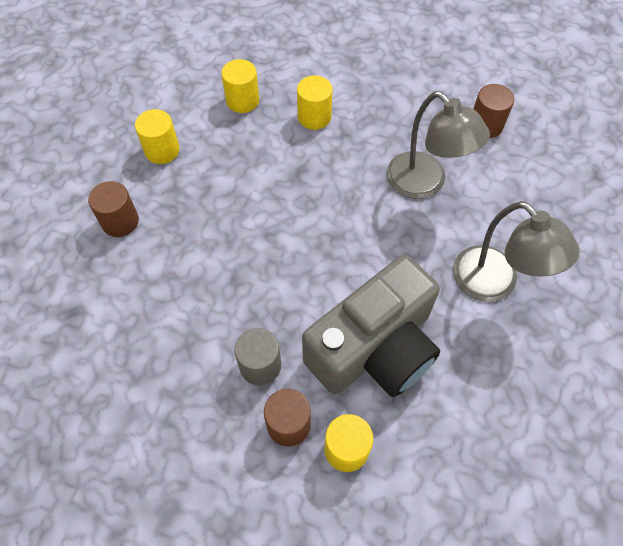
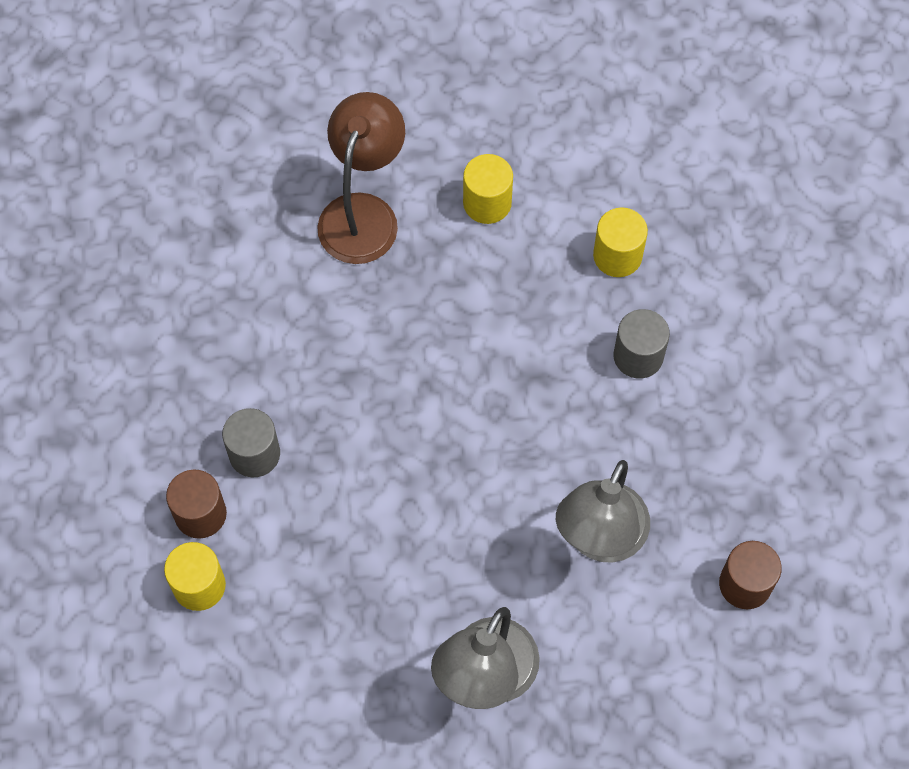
camera: 65 degrees right, 5 degrees up
(120, 221) = (363, 213): brown cylinder -> brown lamp
(314, 117) = (638, 356): yellow cylinder -> grey cylinder
(374, 348) = (332, 568): grey camera -> none

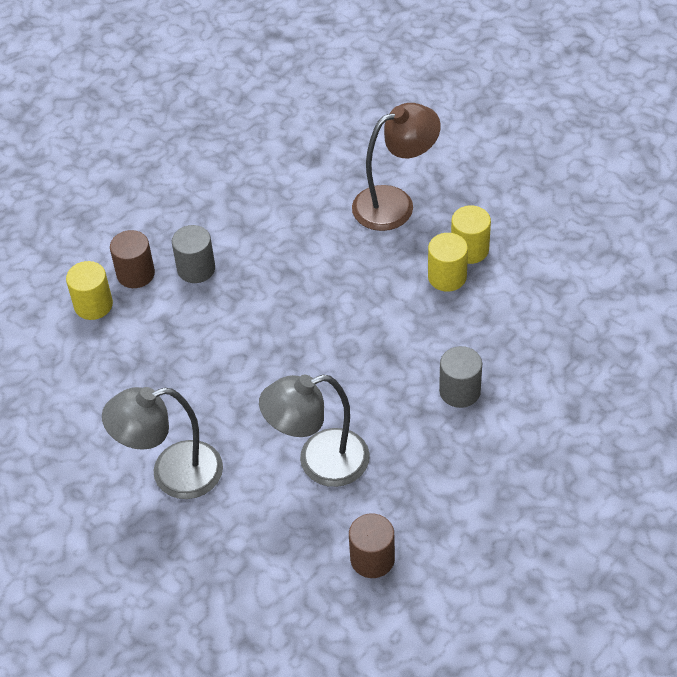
camera: 50 degrees right, 15 degrees down
(617, 256) = (512, 332): yellow cylinder -> yellow cylinder (447, 277)

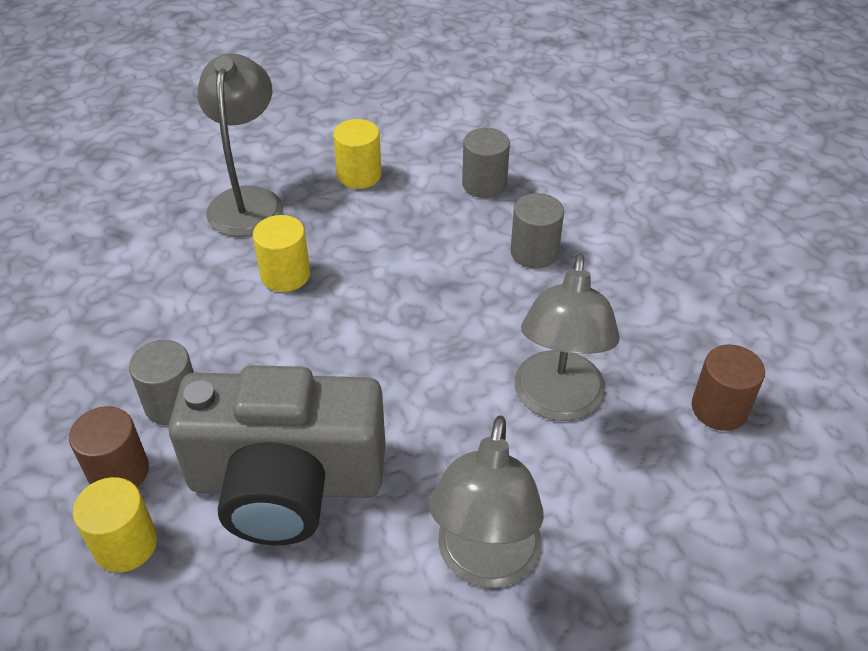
camera: 65 degrees left, 5 degrees down
(172, 353) = (286, 483): none -> grey camera
(395, 203) = (248, 200): brown lamp -> grey lamp
(447, 277) = (380, 203): yellow cylinder -> yellow cylinder (285, 275)
(517, 328) = (484, 184): none -> grey cylinder

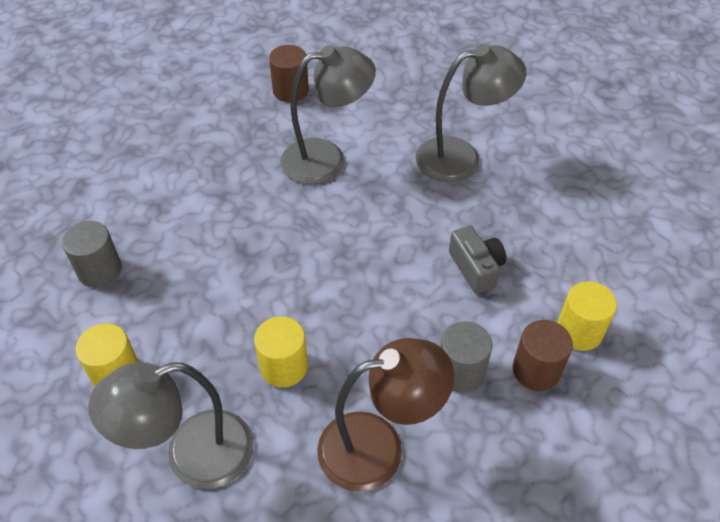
camera: 115 degrees left, 5 degrees up
(155, 311) = (378, 447): none -> brown lamp
(286, 483) = (476, 268): grey camera -> grey camera, size x0.43
(534, 252) = (181, 211): grey cylinder -> none

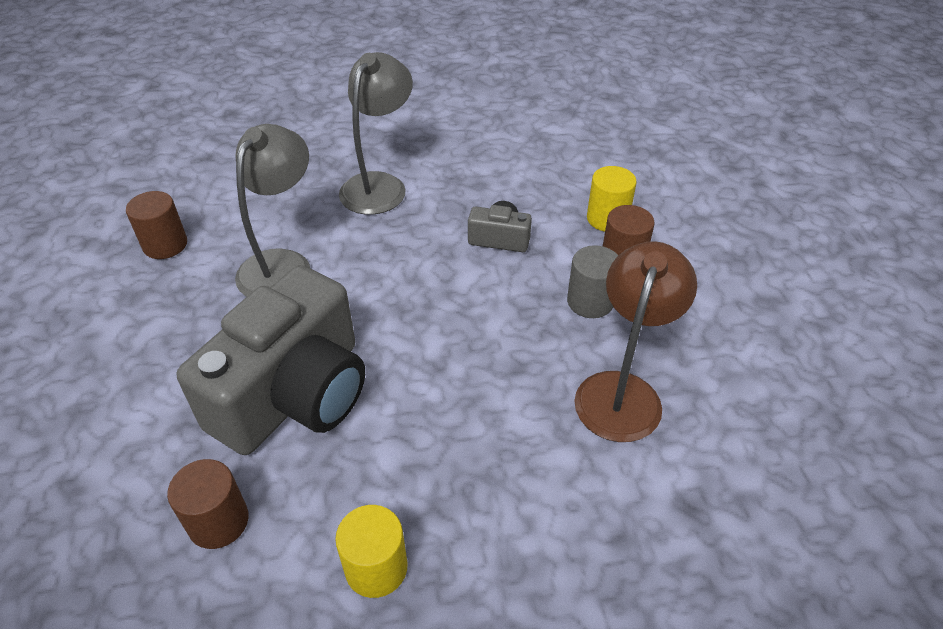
camera: 55 degrees left, 5 degrees down
(99, 270) = (218, 521): grey cylinder -> brown cylinder
(192, 456) = (531, 541): grey lamp -> none
(219, 242) = (294, 394): none -> grey camera
(284, 367) = (489, 416): yellow cylinder -> none

